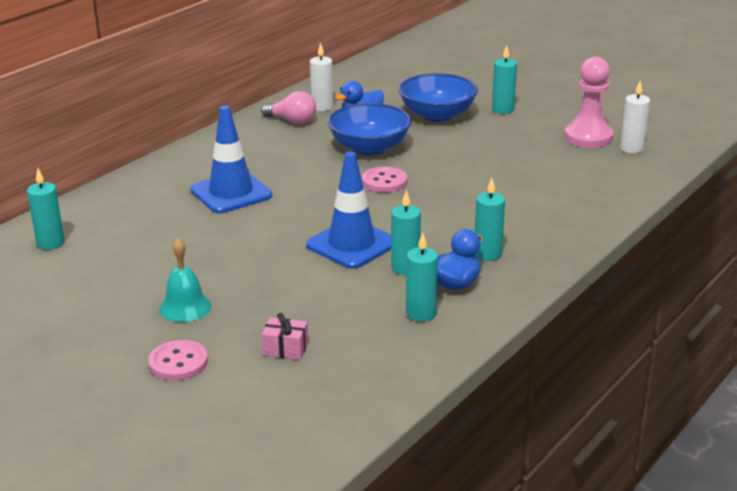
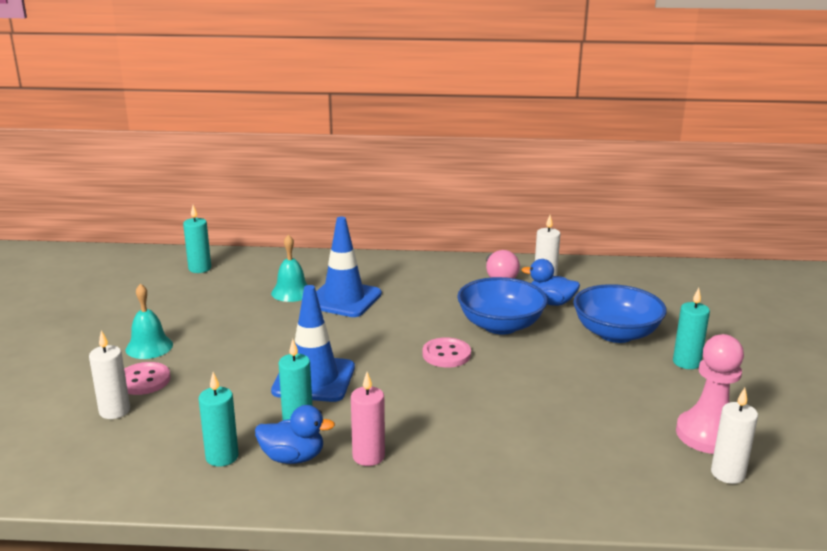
camera: 55 degrees right, 5 degrees down
(178, 362) = (67, 374): pink button -> pink button (144, 380)
(180, 212) = (291, 292): none -> turquoise bell
(285, 349) = (114, 411): pink gift -> white candle
(487, 254) = (368, 456): turquoise candle -> pink candle

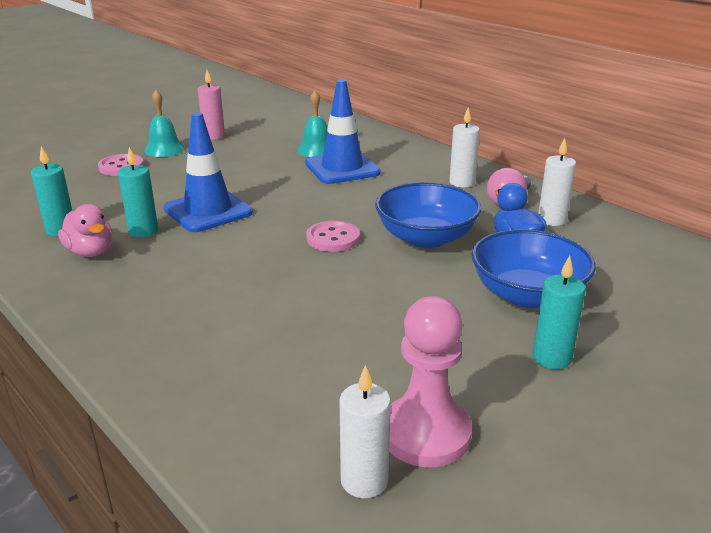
camera: 45 degrees right, 5 degrees up
(114, 411) = (73, 177): white candle -> white candle (462, 182)
(200, 268) = (291, 114): turquoise candle -> none
(293, 458) = (91, 252): blue duck -> pink duck
(368, 456) = (129, 277): pink candle -> pink candle (214, 136)

